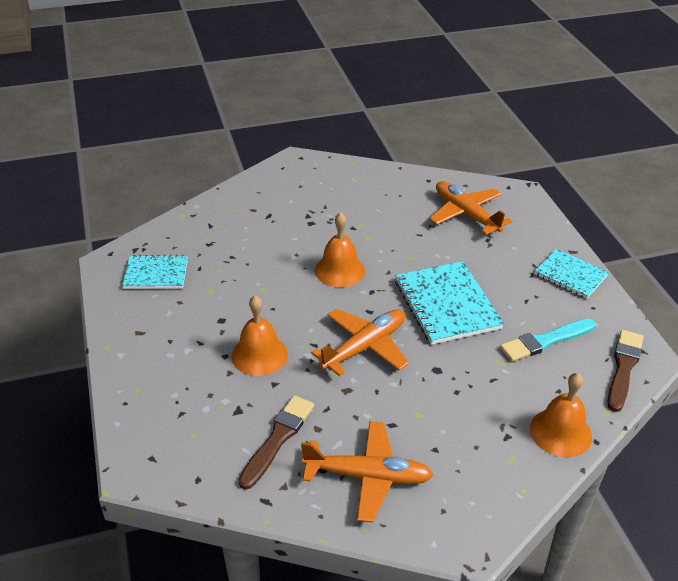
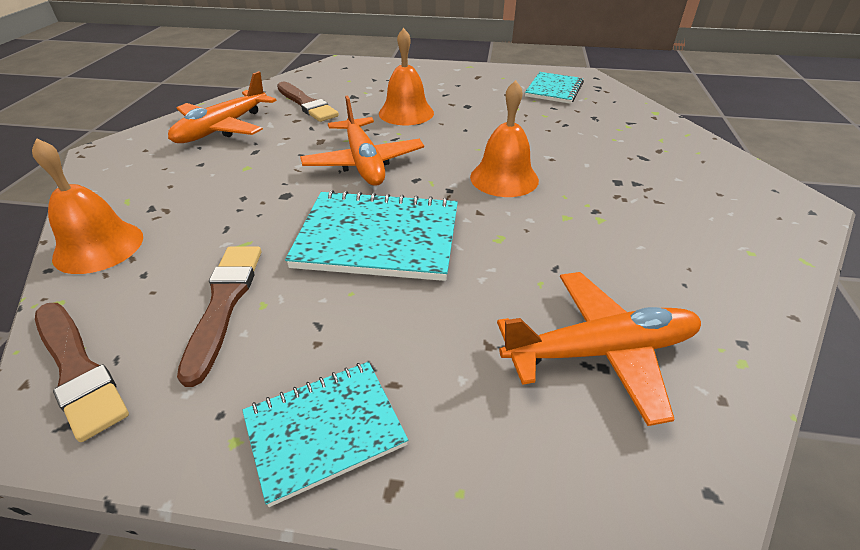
camera: 115 degrees right, 0 degrees up
(545, 341) = (224, 304): turquoise brush -> brown brush

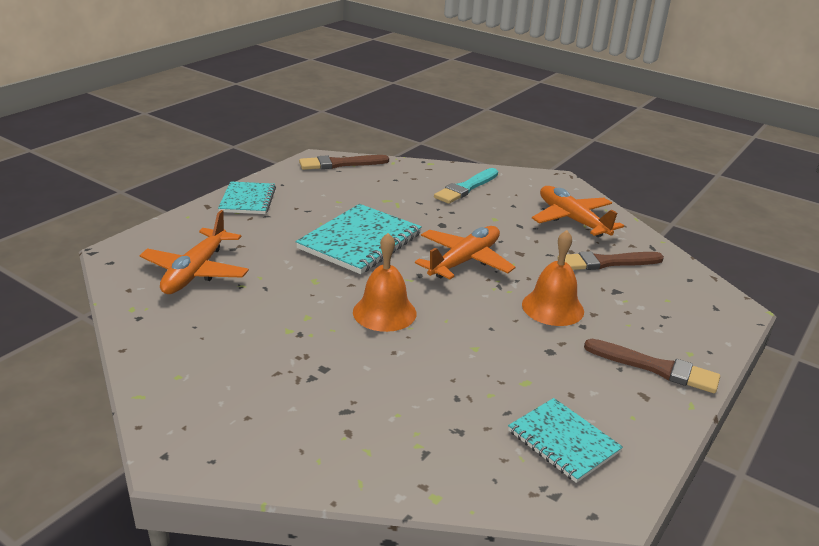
camera: 115 degrees right, 10 degrees down
(98, 247) = (432, 172): orange bell -> none
(157, 204) = (466, 188): none -> turquoise brush
(224, 304) = (349, 193): brown brush -> brown brush (655, 368)
(364, 162) = (465, 261): orange plane -> orange plane turned 120 degrees clockwise

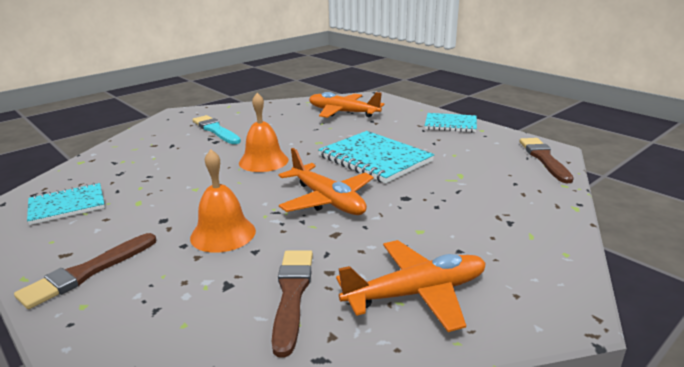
camera: 105 degrees right, 5 degrees down
(466, 188) = (505, 223): turquoise brush -> turquoise brush (216, 130)

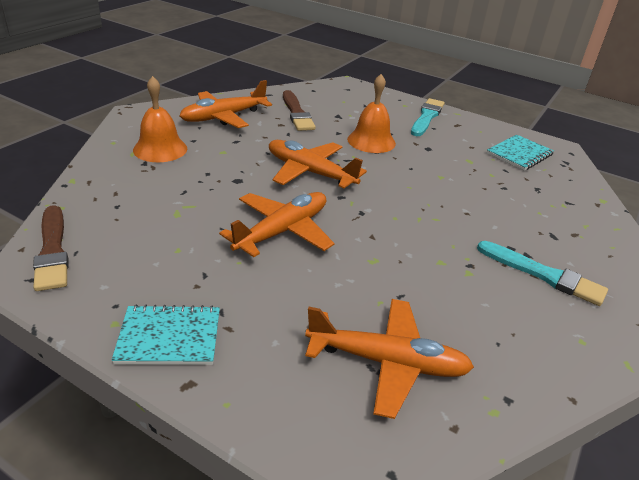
camera: 160 degrees right, 10 degrees up
(87, 272) = (427, 117): brown brush -> turquoise brush
(263, 161) = (413, 216): orange bell -> orange bell (160, 149)
(375, 159) = (282, 231): turquoise notebook -> orange plane

